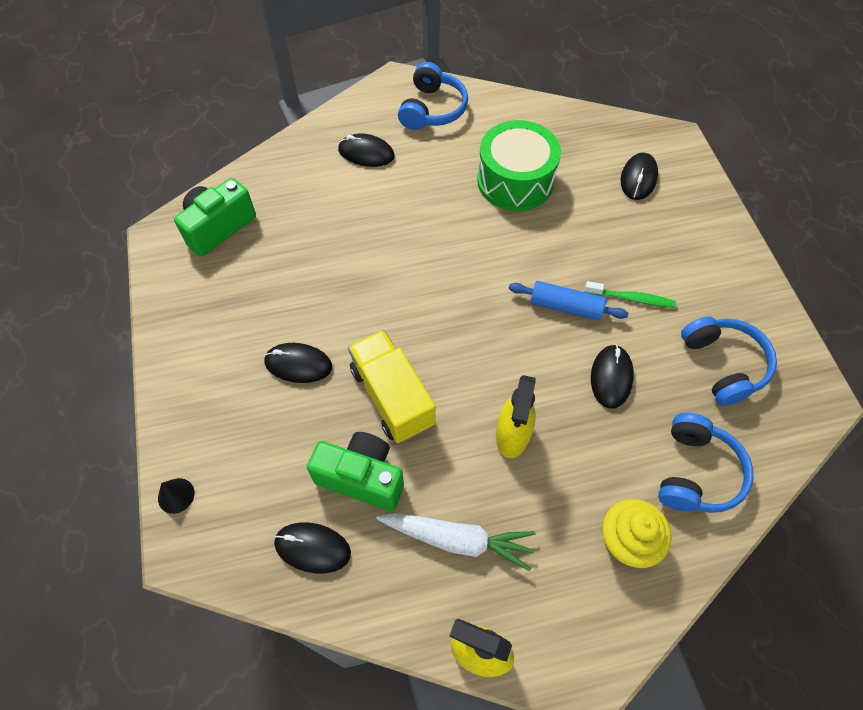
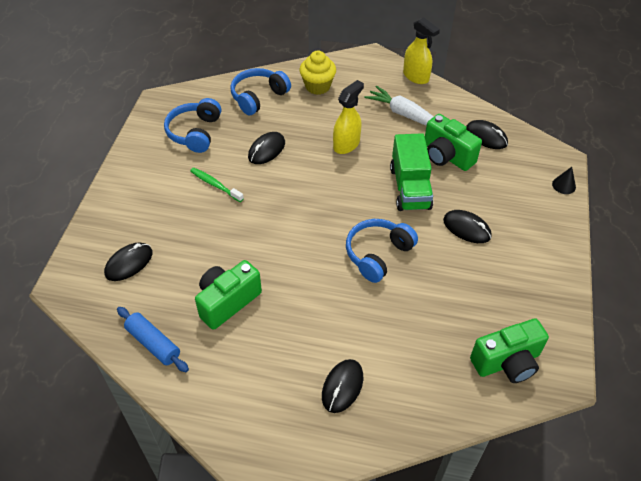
camera: 155 degrees left, 10 degrees down
(366, 153) = (342, 387): black mouse -> black mouse turned 75 degrees clockwise
(392, 397) = (410, 188): yellow truck -> green truck
(432, 109) = (250, 413): blue headphones -> blue headphones (377, 254)
(515, 181) = (227, 302): green drum -> green camera
(565, 306) = (263, 196): blue rolling pin -> blue rolling pin (153, 343)

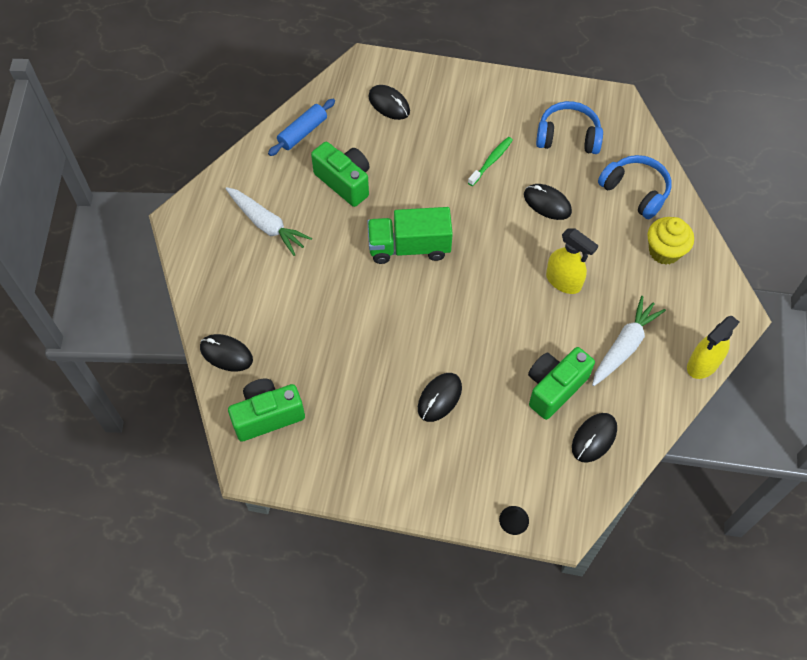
camera: 90 degrees right, 10 degrees up
(279, 374) = (266, 225): none -> white carrot
(342, 387) = (251, 273): black mouse -> black mouse (226, 354)
(377, 254) = (401, 307): blue headphones -> none
(410, 188) = (498, 344): green truck -> green truck (409, 247)
(507, 362) = (267, 416): green camera -> green camera turned 90 degrees clockwise

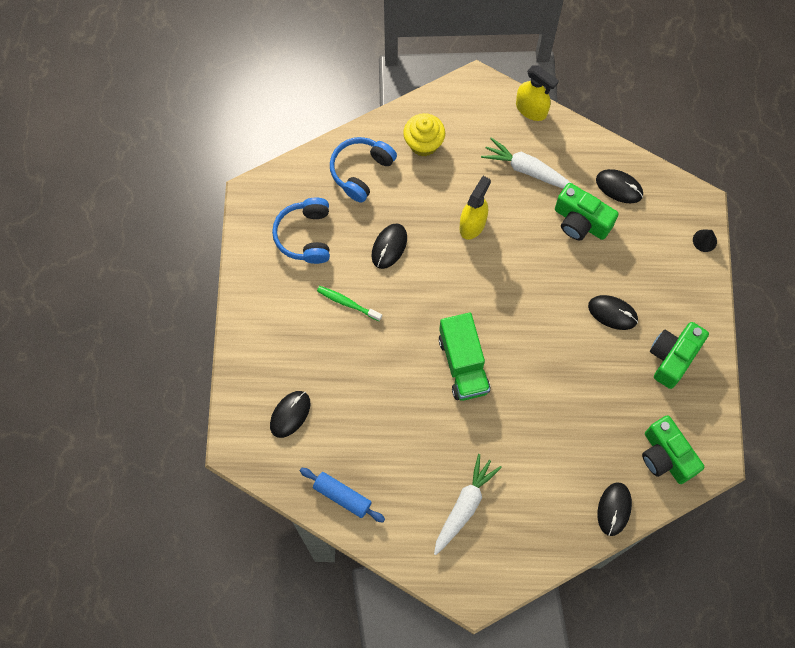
camera: 100 degrees left, 10 degrees up
(345, 182) = (398, 440): green camera -> green camera (672, 357)

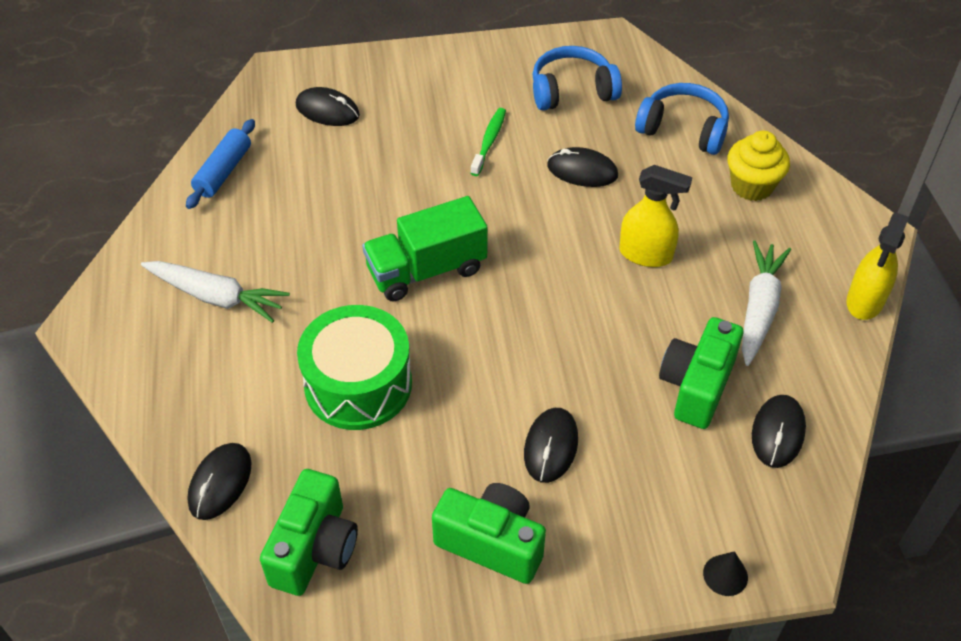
camera: 80 degrees right, 20 degrees down
(551, 419) = (358, 384): none -> green drum
(614, 509) = (220, 483): black mouse -> black mouse turned 75 degrees counterclockwise
(665, 456) = (315, 549): green camera -> green camera turned 150 degrees clockwise

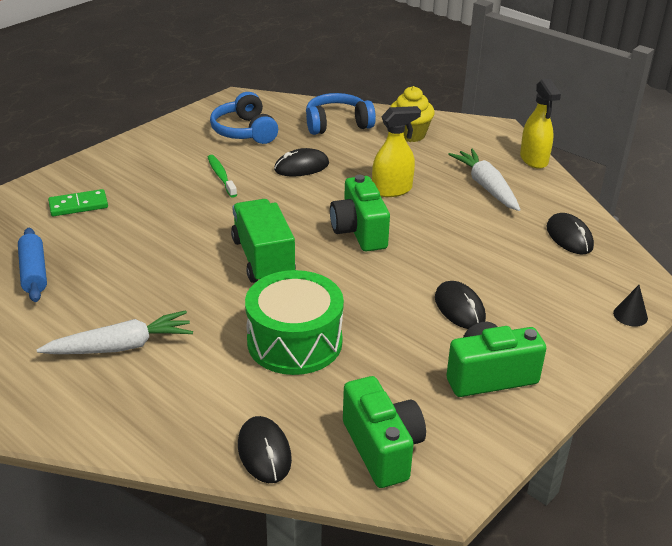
camera: 40 degrees left, 15 degrees down
(327, 110) = (78, 205): black mouse -> green domino
(426, 270) = (263, 259): green truck -> green truck turned 135 degrees clockwise
(572, 91) = (244, 131): blue headphones -> blue headphones turned 60 degrees counterclockwise
(696, 386) = (500, 237): green camera -> green camera (359, 232)

